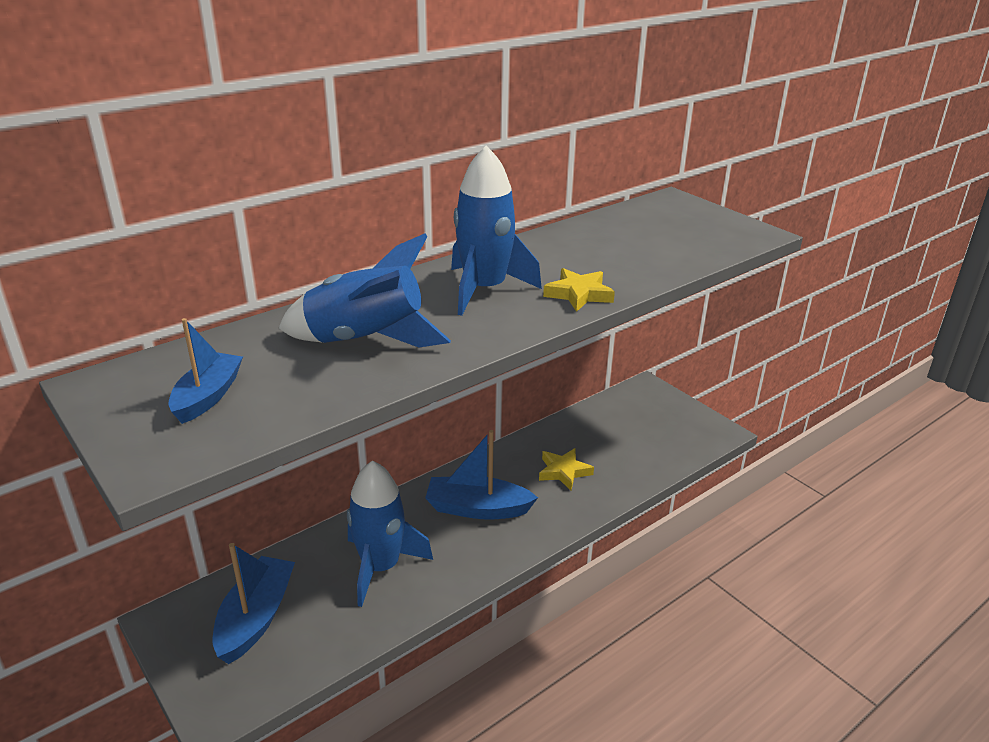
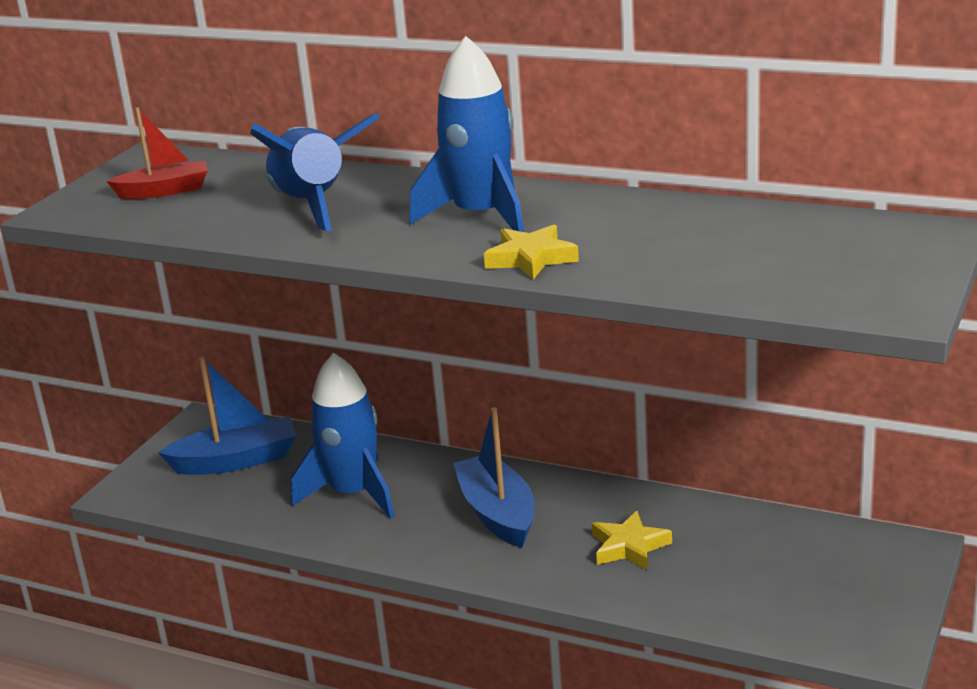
camera: 65 degrees right, 5 degrees down
(208, 396) = (165, 191): blue boat -> red boat

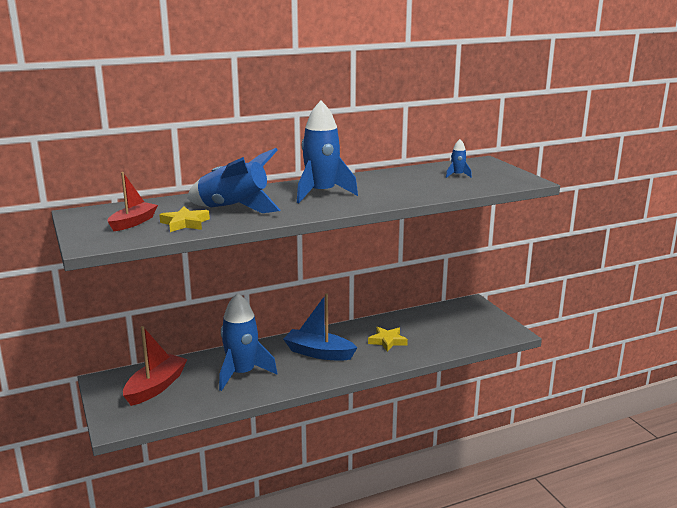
camera: 50 degrees left, 5 degrees down
(236, 461) = (156, 387): blue boat -> red boat
(531, 258) = (379, 200): yellow star -> yellow star (185, 223)
(791, 249) = (457, 175): none -> blue rocket

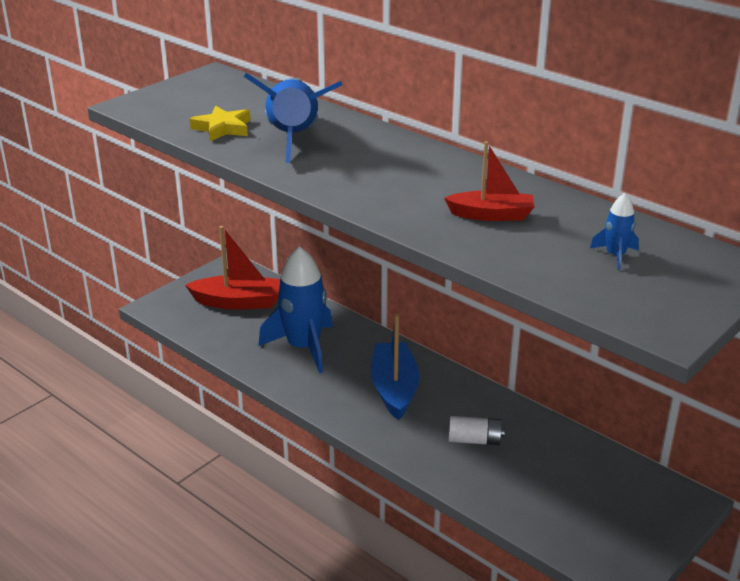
camera: 65 degrees right, 10 degrees up
(133, 223) = (205, 105): red boat -> red boat (491, 215)
(322, 193) = (404, 174): blue rocket -> none
(387, 341) = (474, 440): yellow star -> white battery

